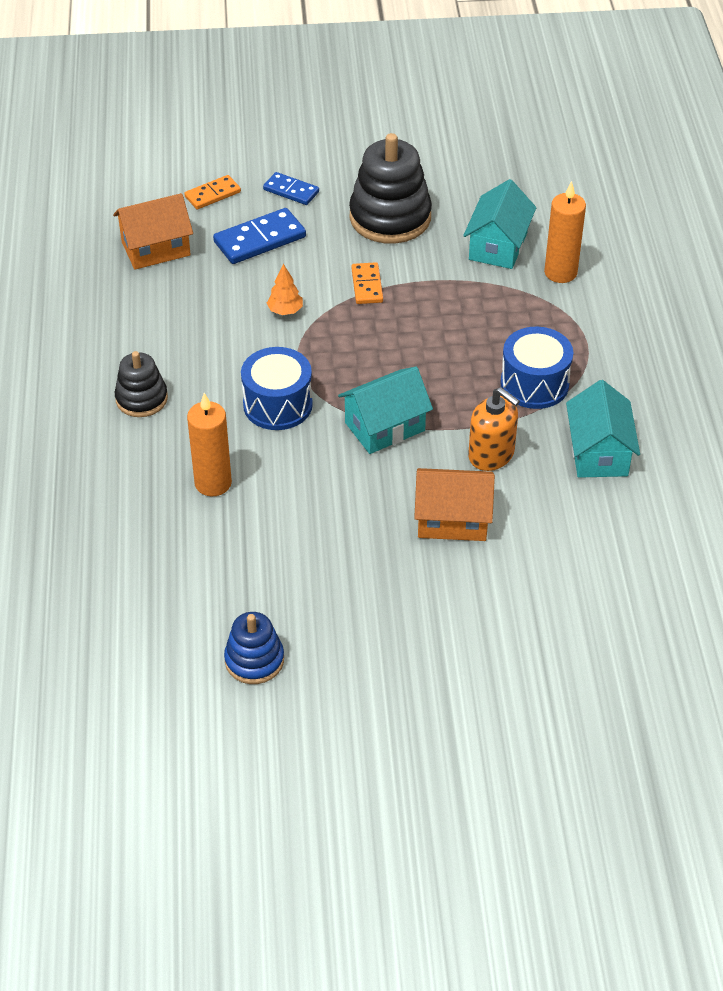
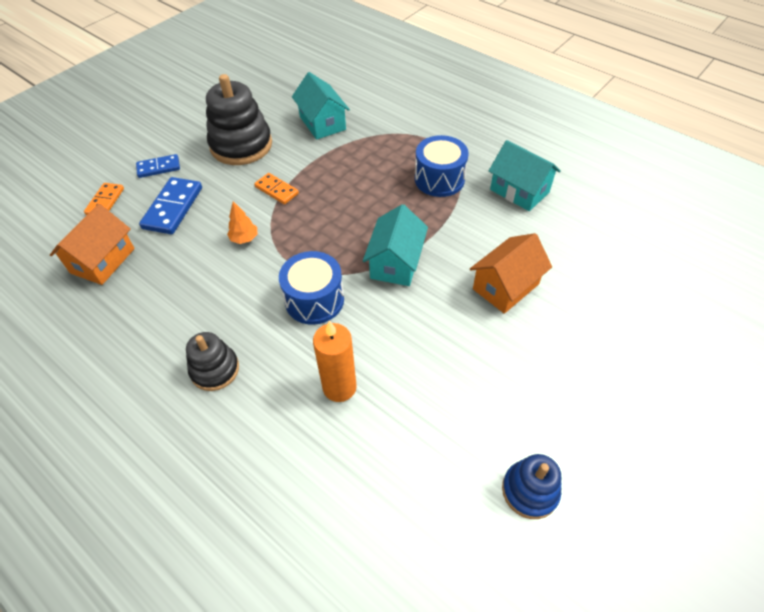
camera: 45 degrees left, 5 degrees up
(491, 455) = (472, 233): orange soap dispenser -> none
(560, 272) = (372, 116): orange candle -> none

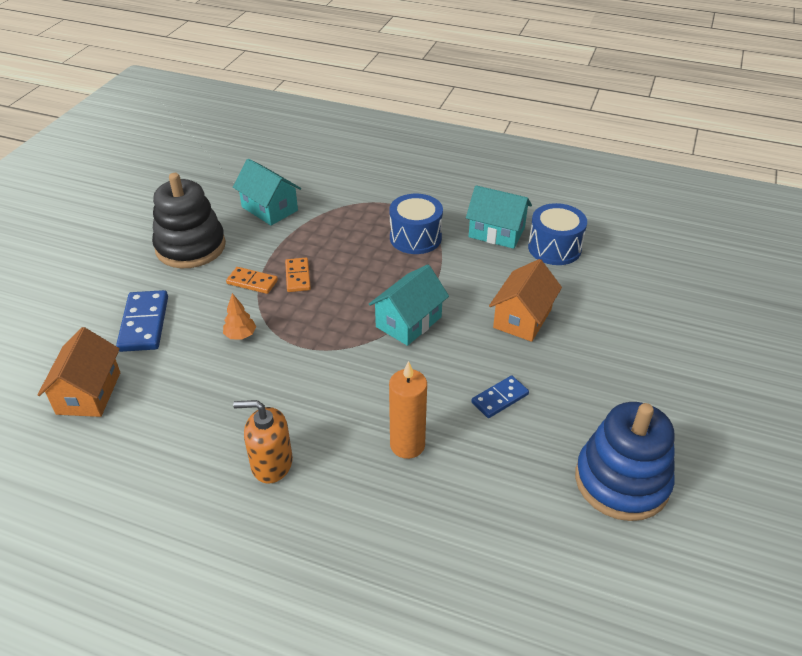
camera: 20 degrees left, 10 degrees down
(105, 201) = (60, 334): orange domino -> orange domino (298, 276)
(158, 167) = (106, 287): blue domino -> blue domino (499, 398)
(215, 369) = (271, 463): black stacking toy -> orange soap dispenser
(314, 300) = (343, 374): blue drum -> blue drum (554, 248)
(395, 263) = (408, 322): turquoise house -> turquoise house turned 45 degrees clockwise
(530, 491) = (621, 481): blue stacking toy -> blue stacking toy, size x1.74

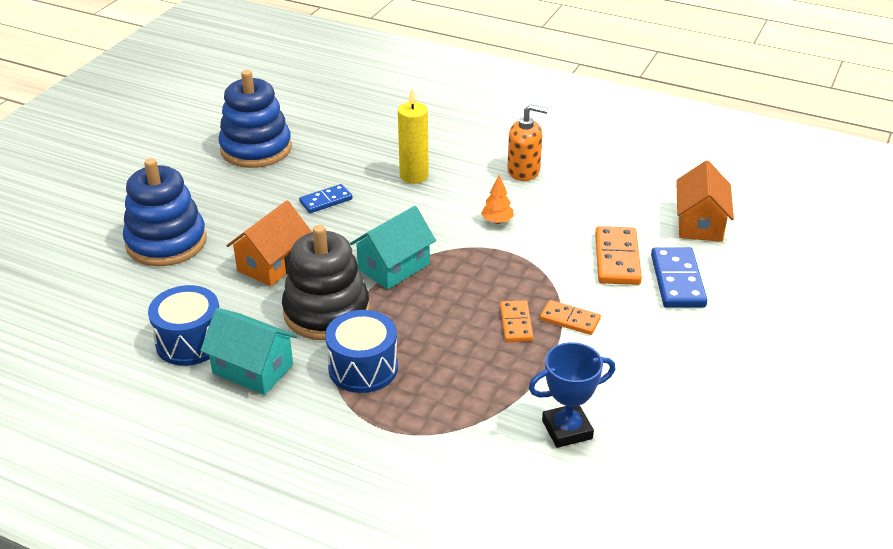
camera: 175 degrees left, 5 degrees down
(190, 247) = (661, 372): black stacking toy -> black stacking toy (326, 312)
(193, 343) = (617, 259): none -> orange domino
(240, 335) = (570, 264): orange tree -> orange tree (497, 221)
(269, 209) = (567, 430): turquoise house -> blue trophy
(407, 445) = (414, 176): orange candle -> yellow candle
(636, 335) = (166, 242): none -> blue stacking toy

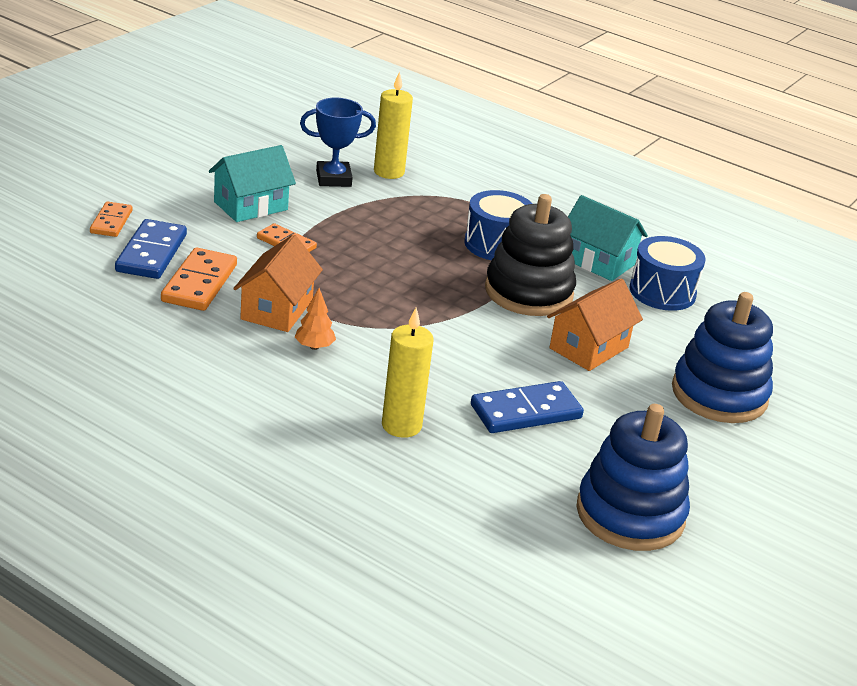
camera: 175 degrees left, 5 degrees down
(326, 201) = (525, 412): blue domino -> blue domino, size x1.60
(394, 267) = (452, 320): turquoise house -> turquoise house (250, 206)
(508, 461) = (389, 172): none -> yellow candle
(516, 323) = (341, 250): orange domino -> orange domino (111, 222)
(524, 171) = (246, 405): orange soap dispenser -> none
(699, 223) = (72, 300): orange house -> orange house (277, 309)

